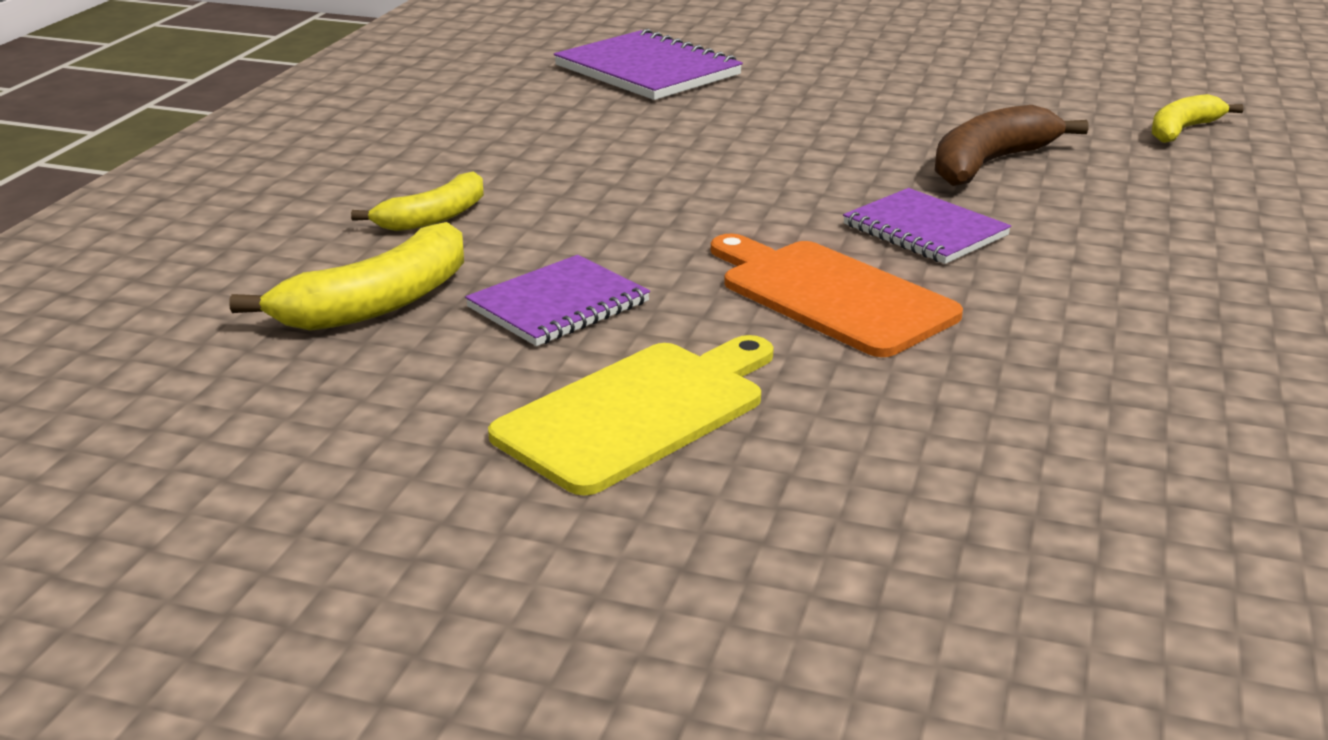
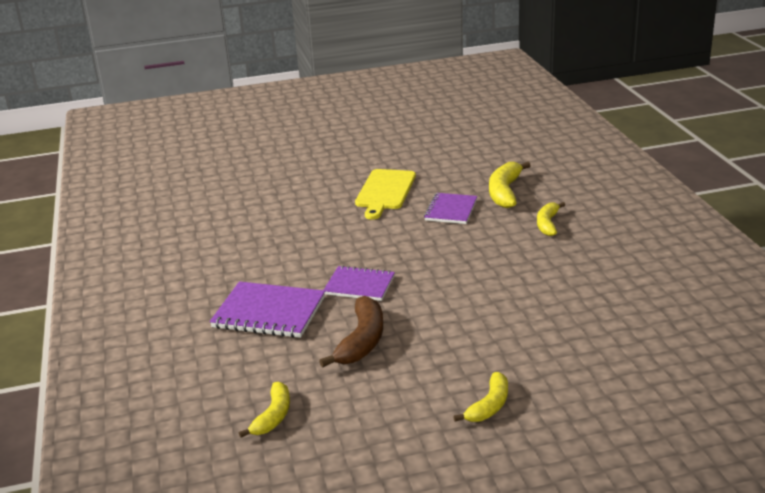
camera: 150 degrees right, 0 degrees up
(647, 71) = (624, 353): purple notebook -> purple notebook (269, 313)
(831, 295) = (368, 244): orange cutting board -> none
(879, 76) = (489, 406): none -> yellow banana

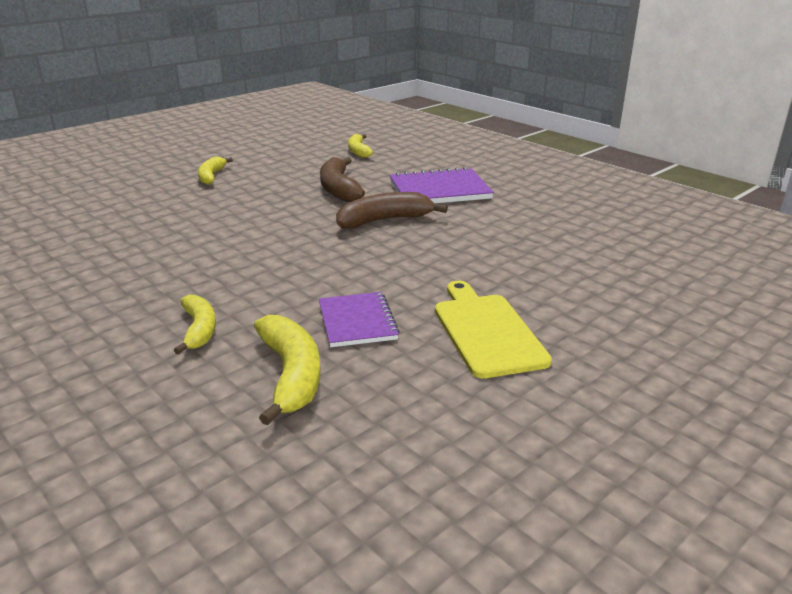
camera: 150 degrees right, 0 degrees up
(359, 285) = (384, 220): purple notebook -> brown banana

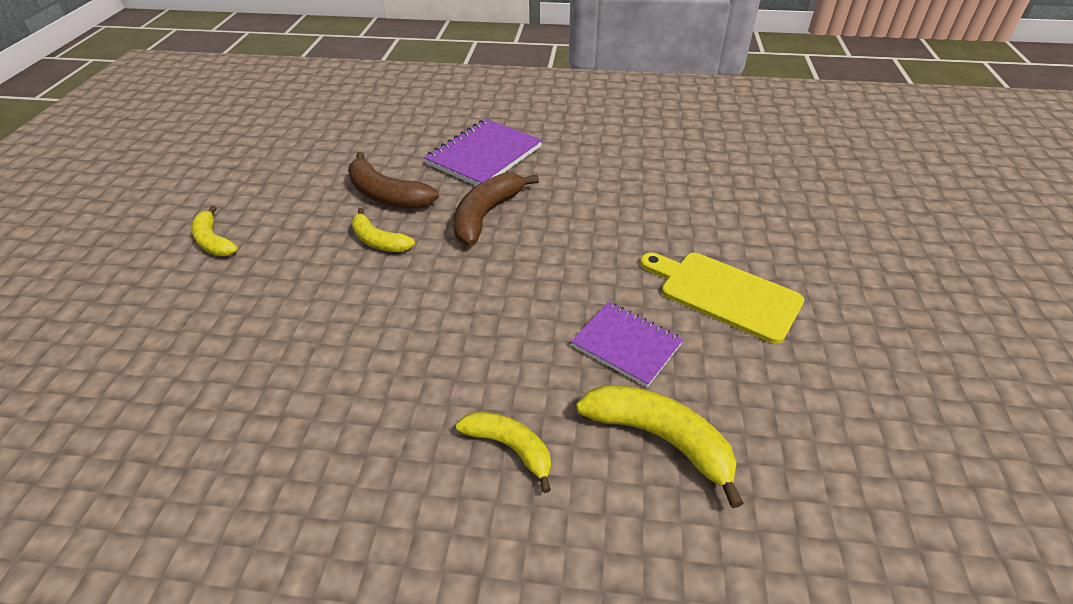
camera: 40 degrees left, 15 degrees up
(358, 151) = (337, 136): yellow banana -> yellow banana (378, 241)

